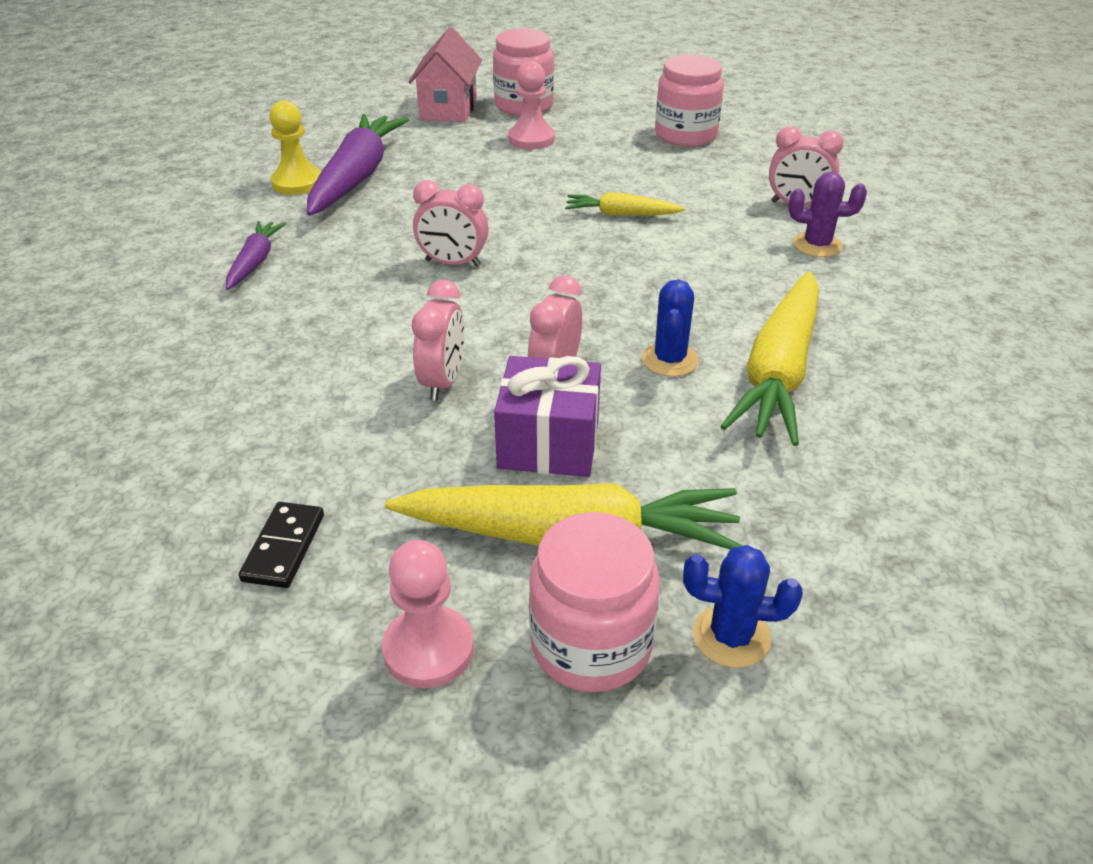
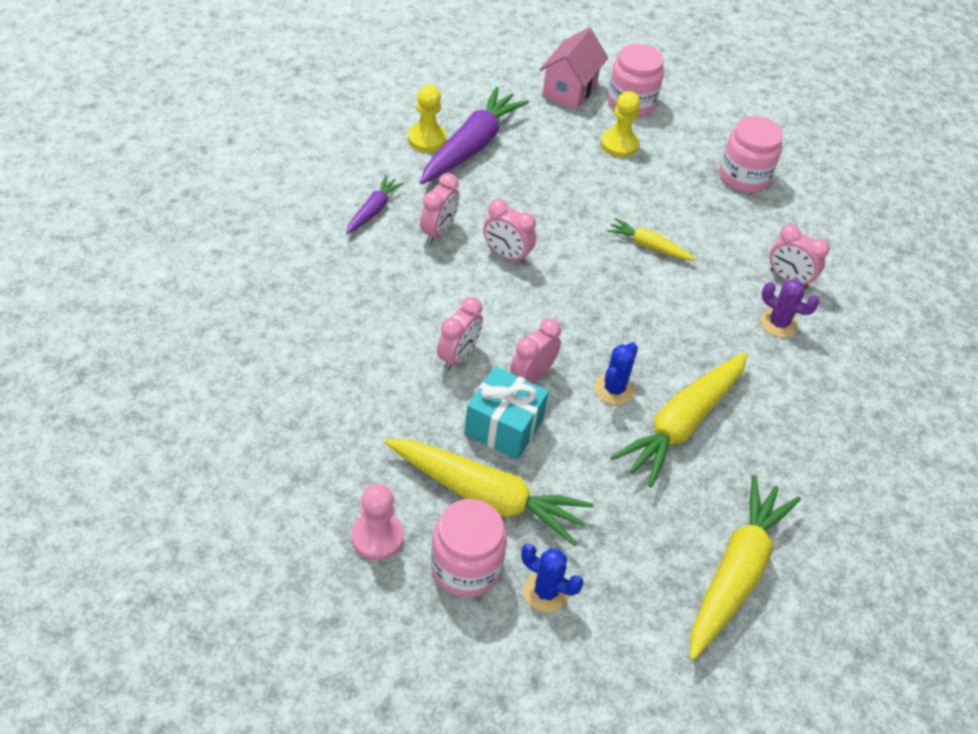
camera: 15 degrees right, 10 degrees up
(284, 547) = (321, 444): black domino -> none
(353, 262) = (438, 232): none -> pink clock
(531, 139) = (619, 144): pink pawn -> yellow pawn
(549, 443) = (504, 427): purple gift -> turquoise gift
(969, 520) = (735, 573): none -> yellow carrot

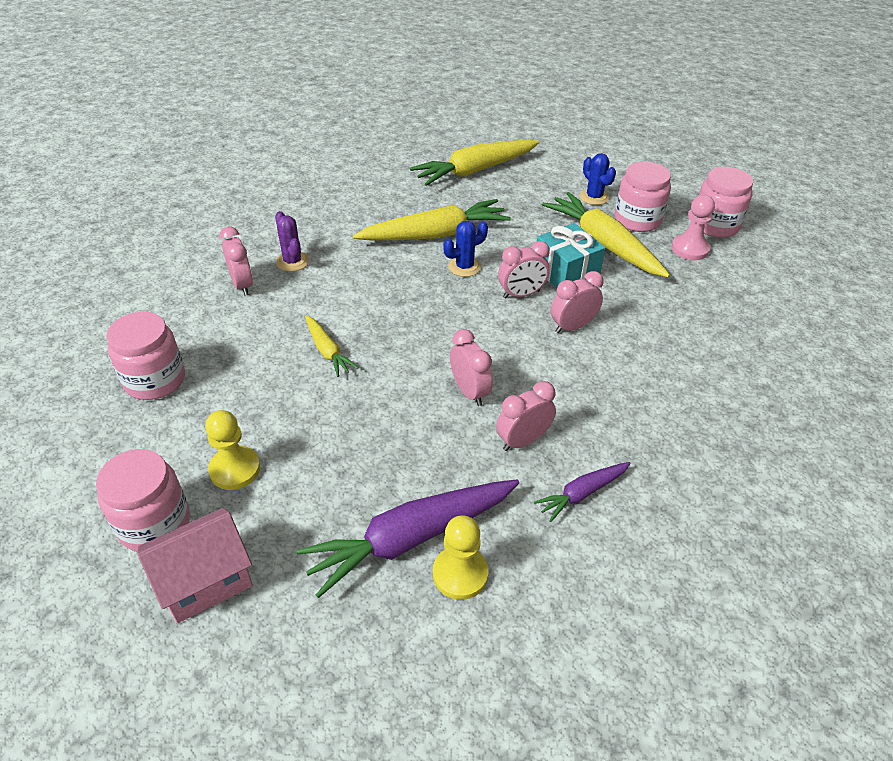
camera: 145 degrees left, 5 degrees down
(357, 607) = (715, 225): none -> pink jar

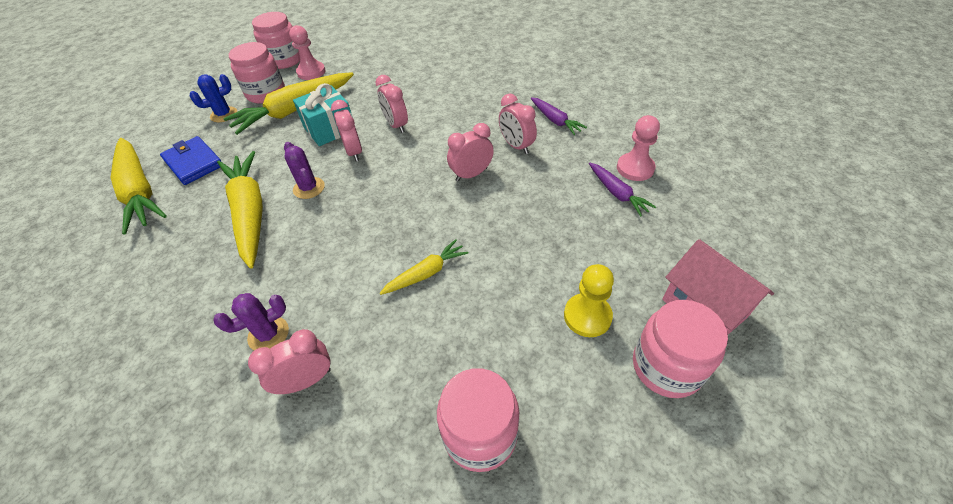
camera: 90 degrees left, 5 degrees up
(411, 538) = (617, 193): purple carrot -> purple carrot, size x0.51
(460, 574) = (635, 168): yellow pawn -> pink pawn
(464, 267) = (309, 188): blue cactus -> purple cactus
(512, 192) = (193, 163): none -> blue wallet

